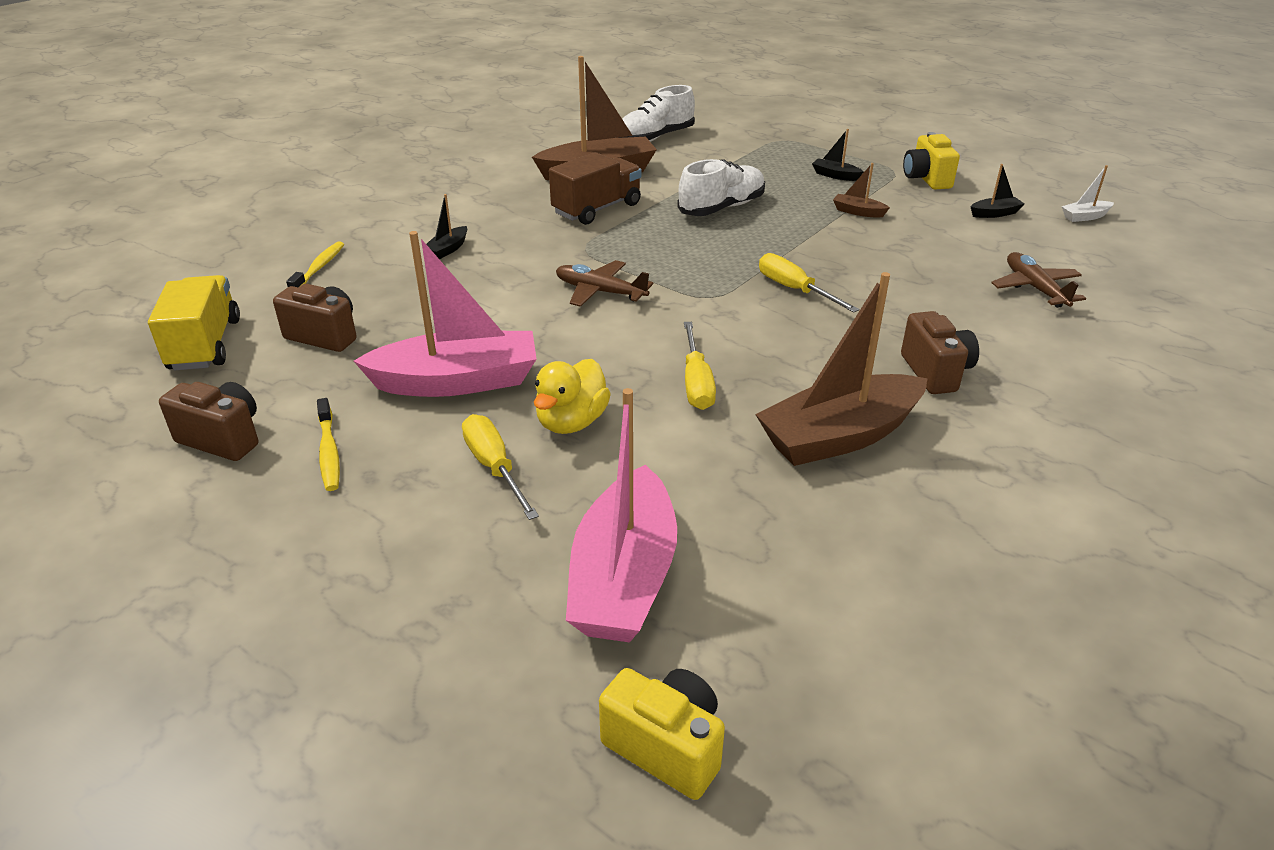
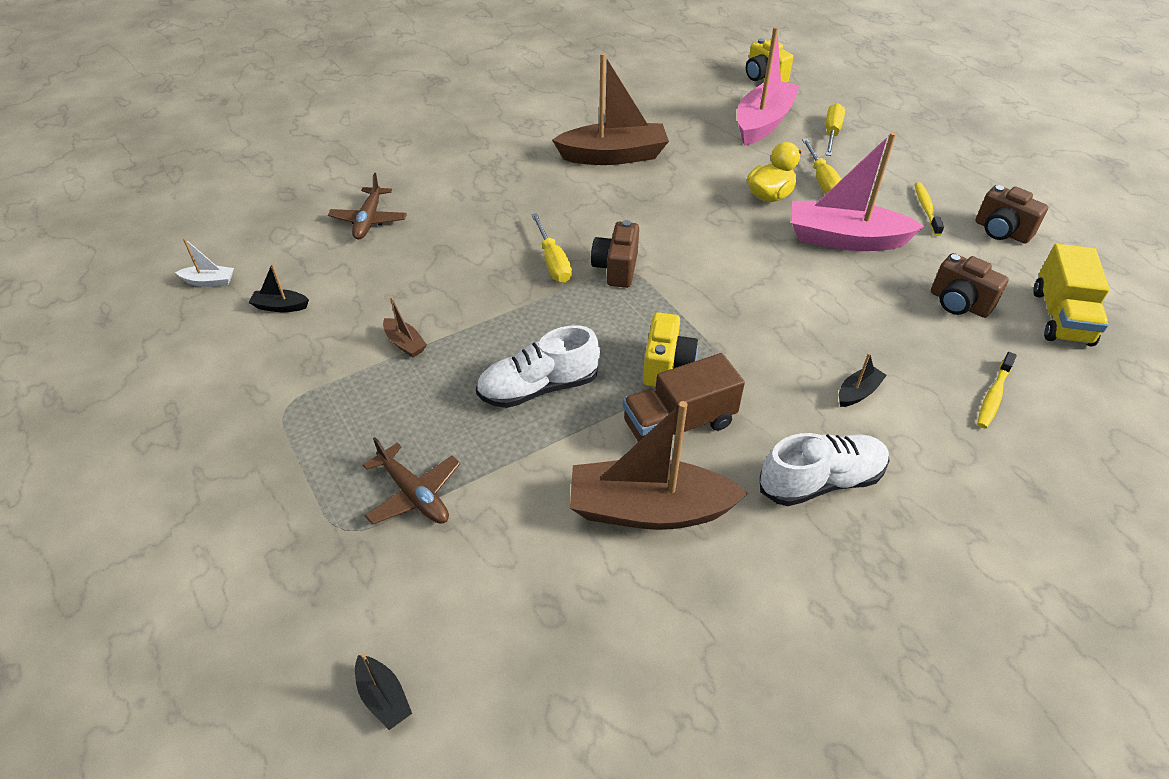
camera: 160 degrees left, 10 degrees up
(600, 292) = (717, 297): brown plane -> brown plane (414, 494)
(655, 138) = (522, 596): white shoe -> white shoe (821, 481)
(696, 383) = (678, 203): yellow screwdriver -> yellow screwdriver (831, 133)
(835, 175) = (362, 416): black boat -> black boat (383, 697)
(926, 179) = (272, 380): yellow camera -> yellow camera (666, 366)
(935, 372) = (519, 177): brown camera -> brown camera (616, 269)

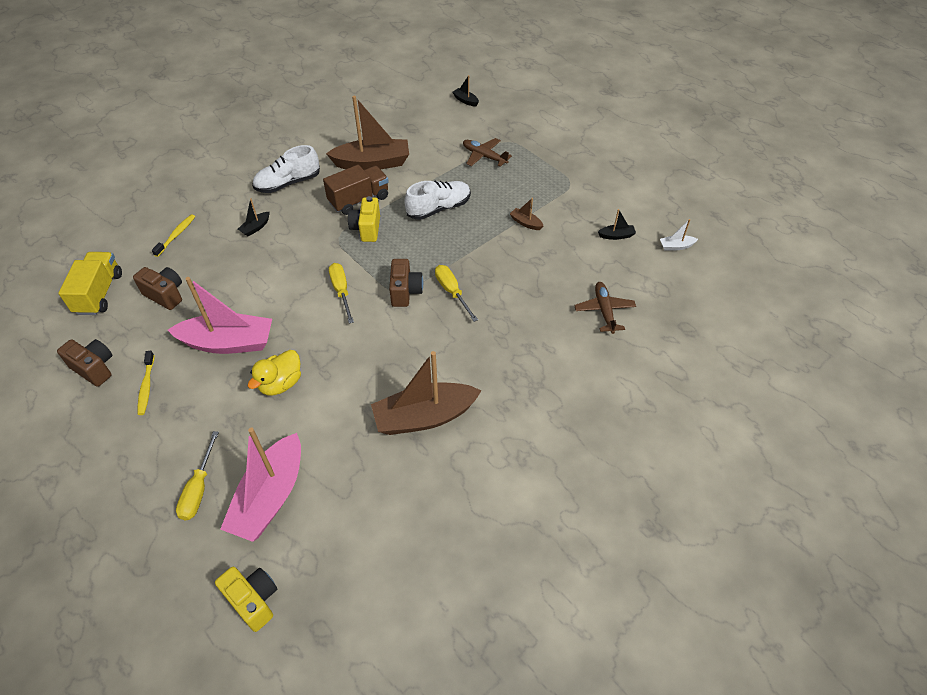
camera: 170 degrees right, 5 degrees up
(822, 180) = (229, 411): yellow screwdriver -> yellow screwdriver (341, 291)

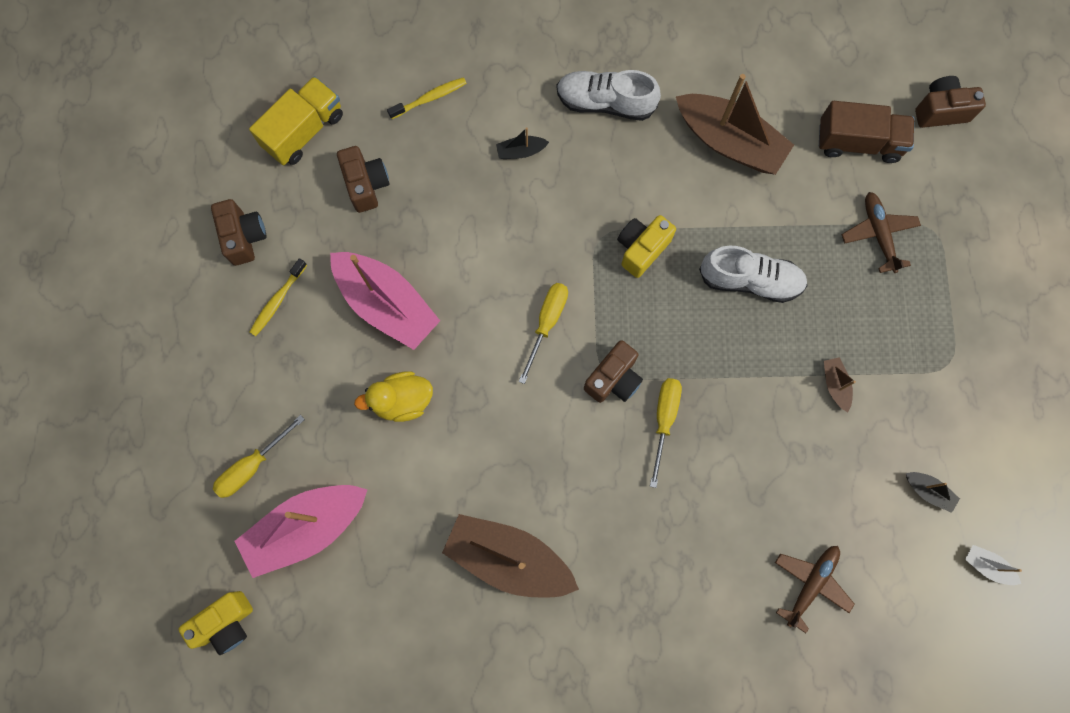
camera: 40 degrees right, 25 degrees up
(254, 600) = (226, 623): yellow camera -> yellow camera turned 60 degrees clockwise
(359, 200) = (667, 194): brown truck -> brown truck (858, 142)
(465, 101) = (940, 111): black boat -> brown camera

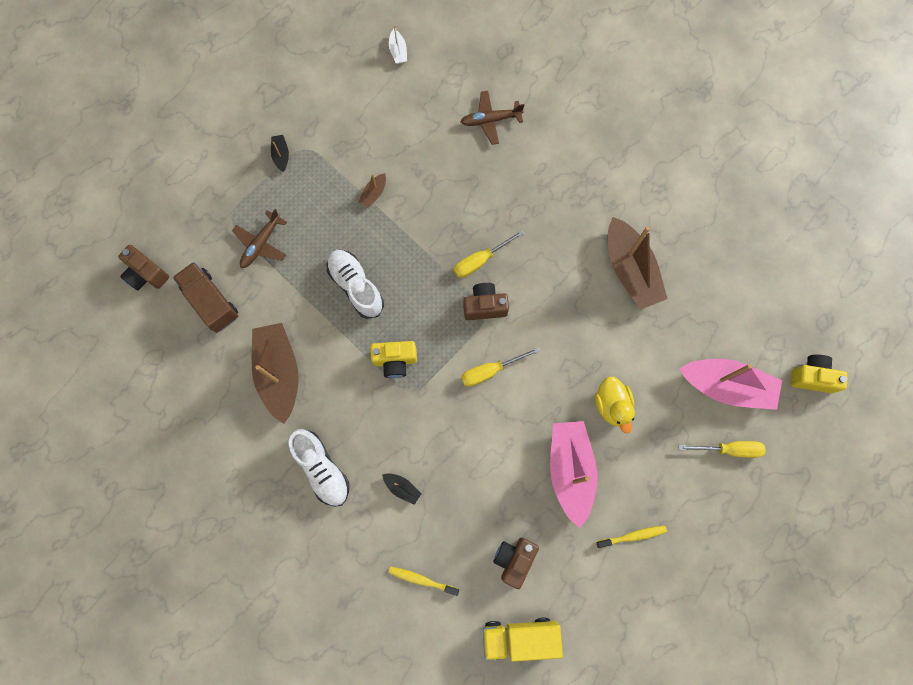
camera: 135 degrees left, 0 degrees up
(244, 237) = (618, 598): brown camera -> none
(402, 401) = (612, 405): yellow duck -> yellow duck turned 45 degrees clockwise
(928, 491) = (387, 105): black boat -> black boat (281, 155)

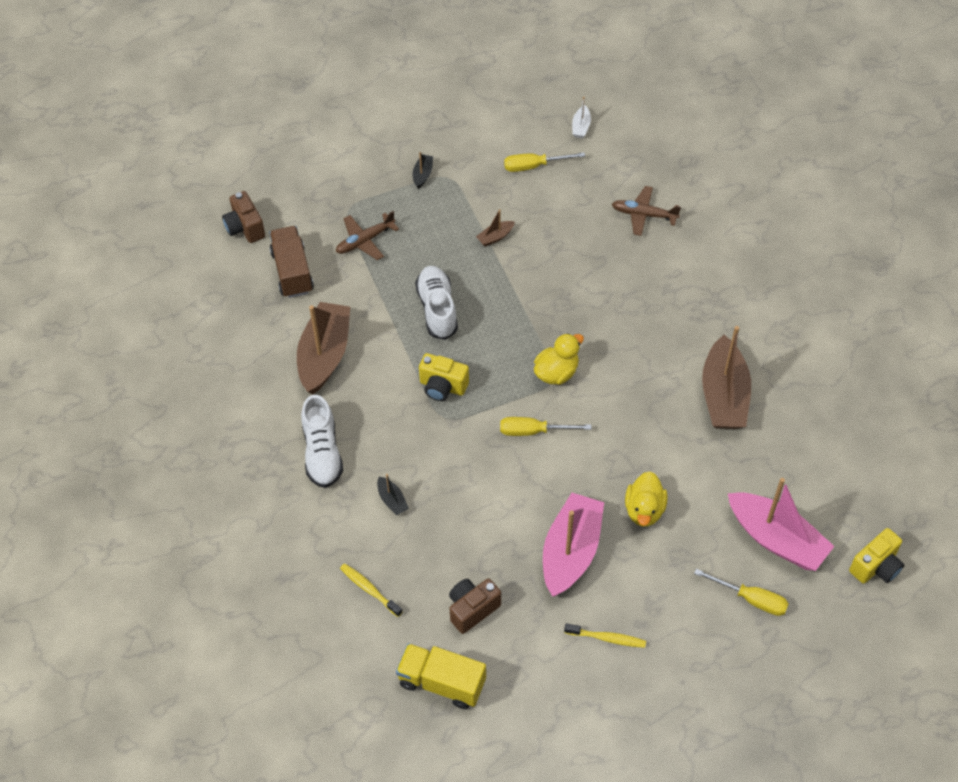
camera: 25 degrees right, 20 degrees down
(480, 260) = (572, 331): yellow screwdriver -> yellow screwdriver (534, 166)
(484, 306) = (556, 372): brown camera -> yellow duck
(812, 377) = (876, 567): yellow camera -> yellow camera turned 105 degrees clockwise

